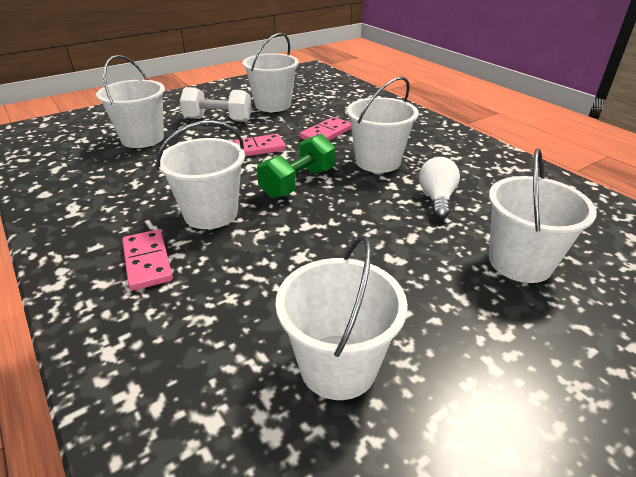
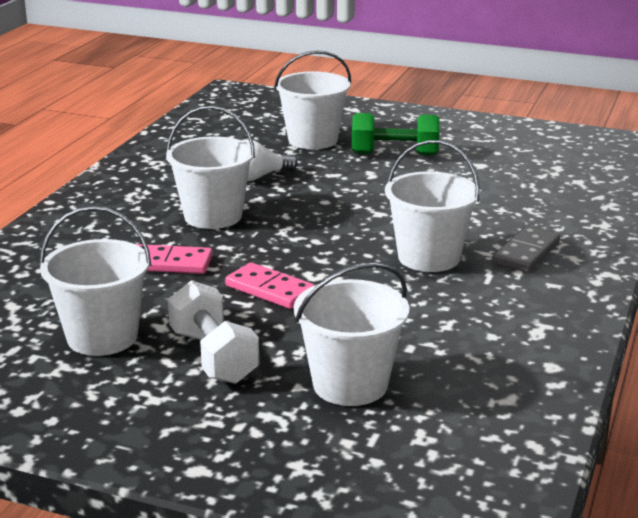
camera: 125 degrees left, 10 degrees down
(147, 262) = (526, 253): pink domino -> grey domino
(298, 183) = (315, 239): green dumbbell -> green dumbbell (394, 154)
(338, 366) = (492, 165): white bucket -> none

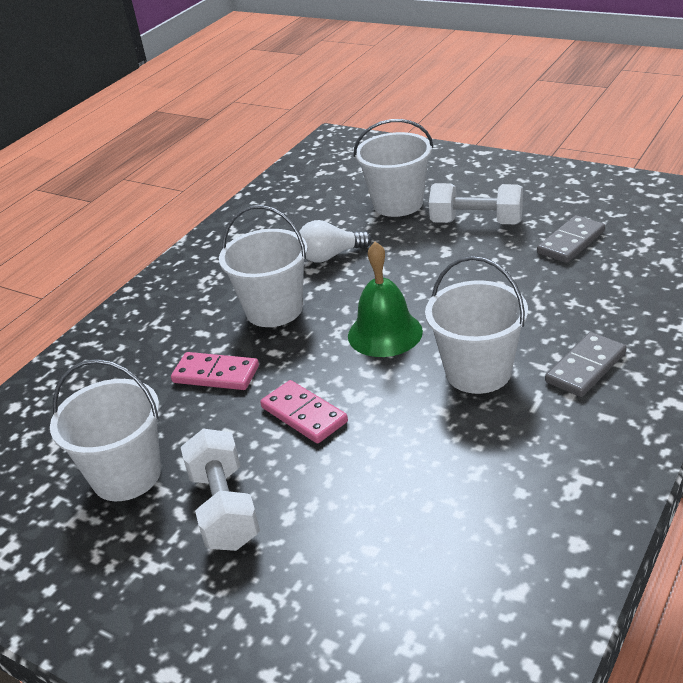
camera: 15 degrees right, 10 degrees up
(330, 232) = (385, 333): none -> green bell
(350, 384) = (352, 558): white bucket -> none
(394, 154) = (476, 222): green dumbbell -> white dumbbell
(488, 168) = (571, 242): none -> grey domino

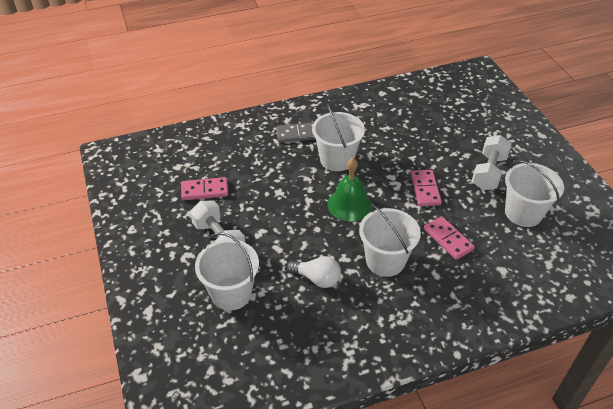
camera: 145 degrees left, 10 degrees up
(571, 242) = (204, 190): grey domino -> pink domino

